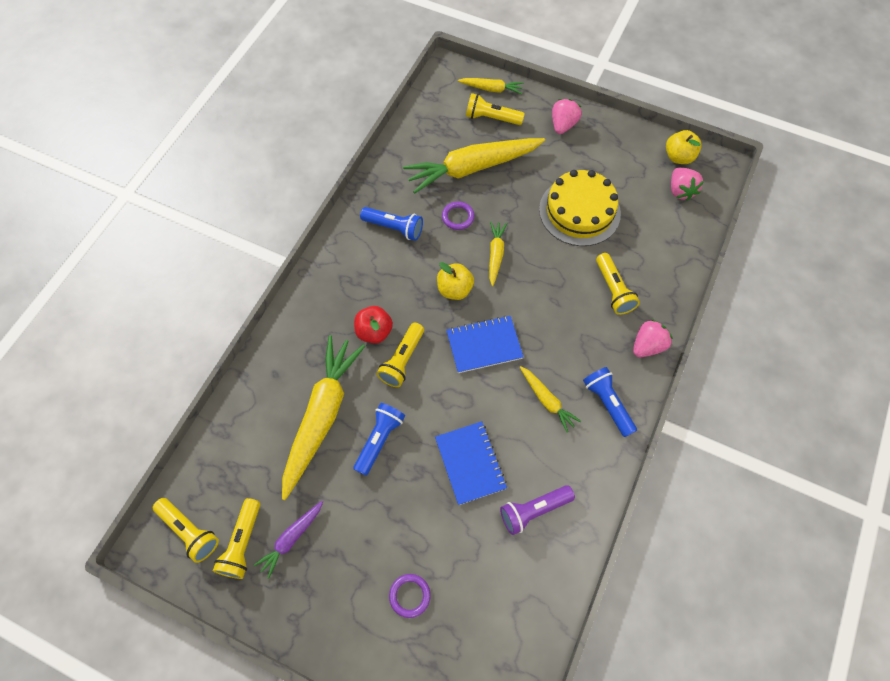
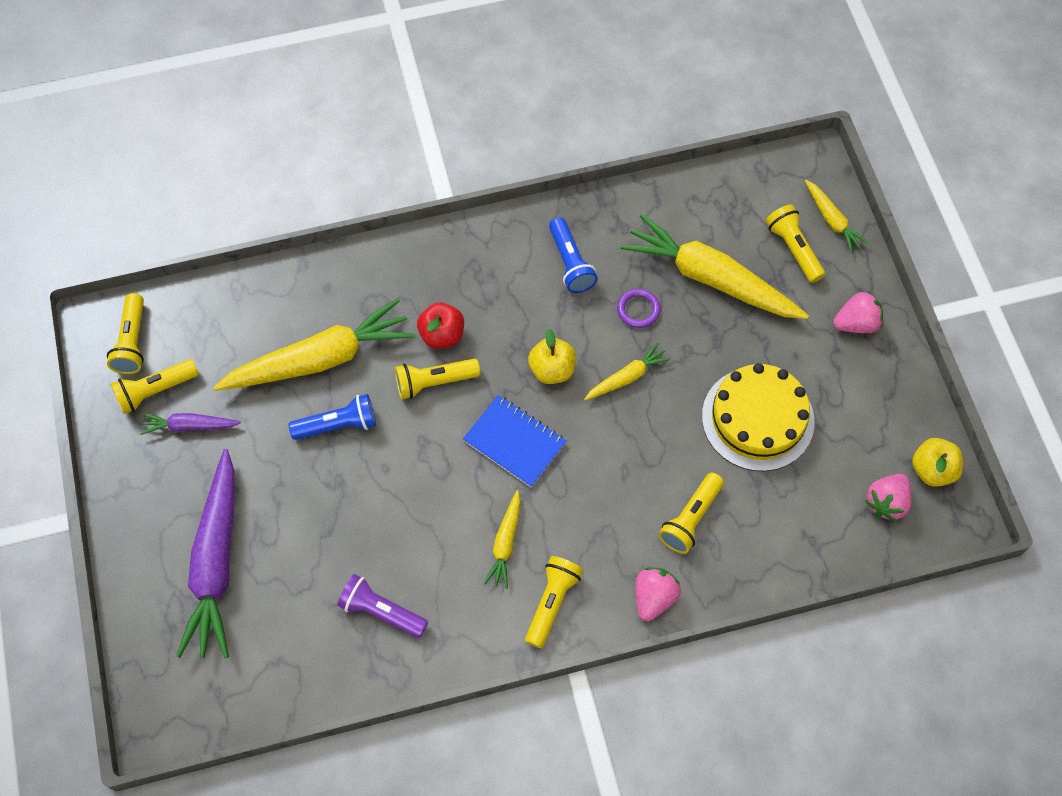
camera: 50 degrees right, 0 degrees up
(410, 595) = (216, 562): purple ring -> purple carrot
(470, 463) = (381, 520): blue notebook -> none
(607, 403) = (552, 602): blue flashlight -> yellow flashlight
(647, 345) = (654, 597): pink strawberry -> pink strawberry turned 75 degrees counterclockwise

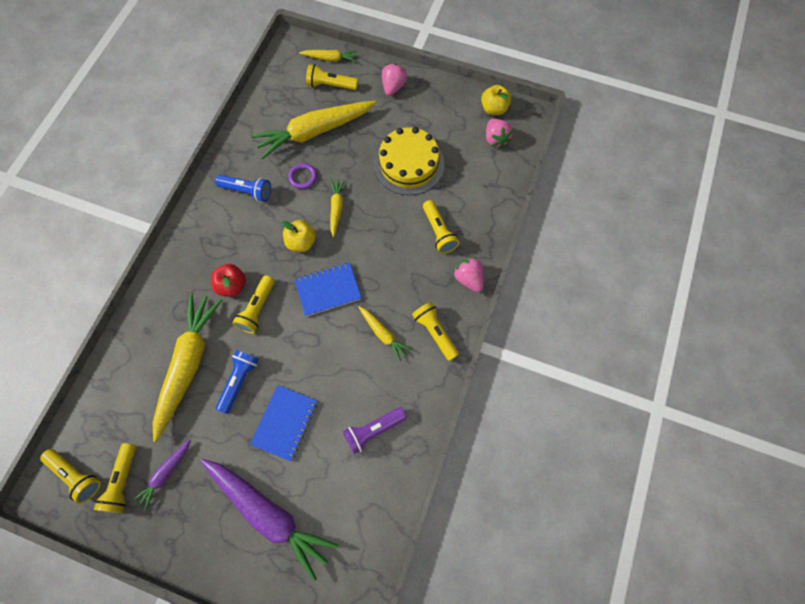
camera: 55 degrees left, 5 degrees up
(324, 507) = (285, 422): none -> blue notebook

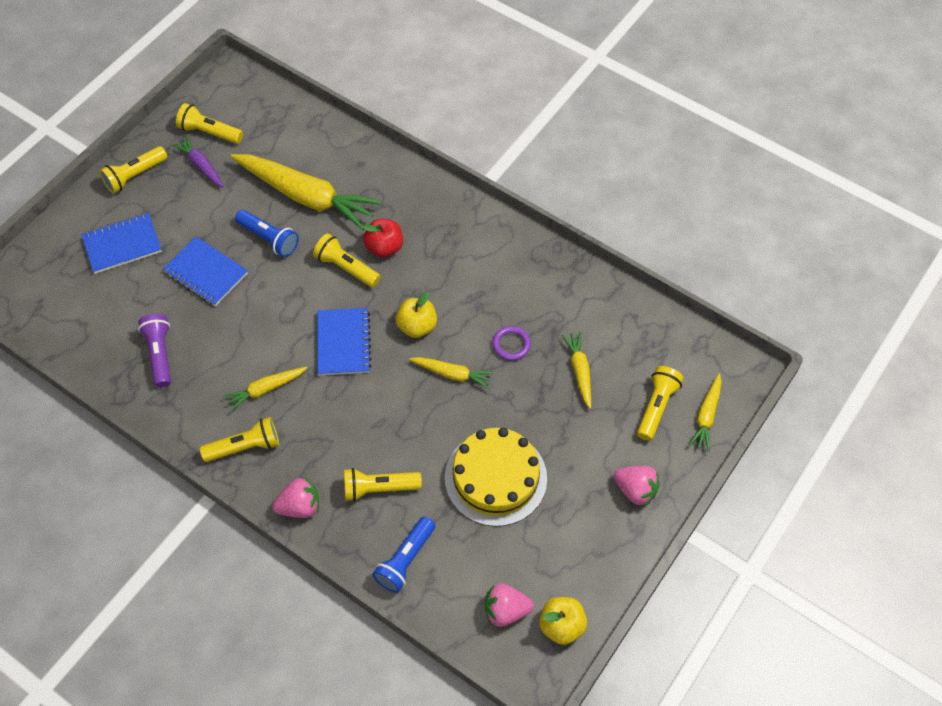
camera: 105 degrees right, 10 degrees down
(76, 475) = (232, 98): yellow flashlight -> yellow flashlight (135, 176)
(247, 191) = (508, 280): blue flashlight -> blue flashlight (405, 560)
(269, 513) = (122, 245): purple carrot -> blue notebook
(314, 132) = (579, 371): yellow carrot -> yellow carrot, size x0.48

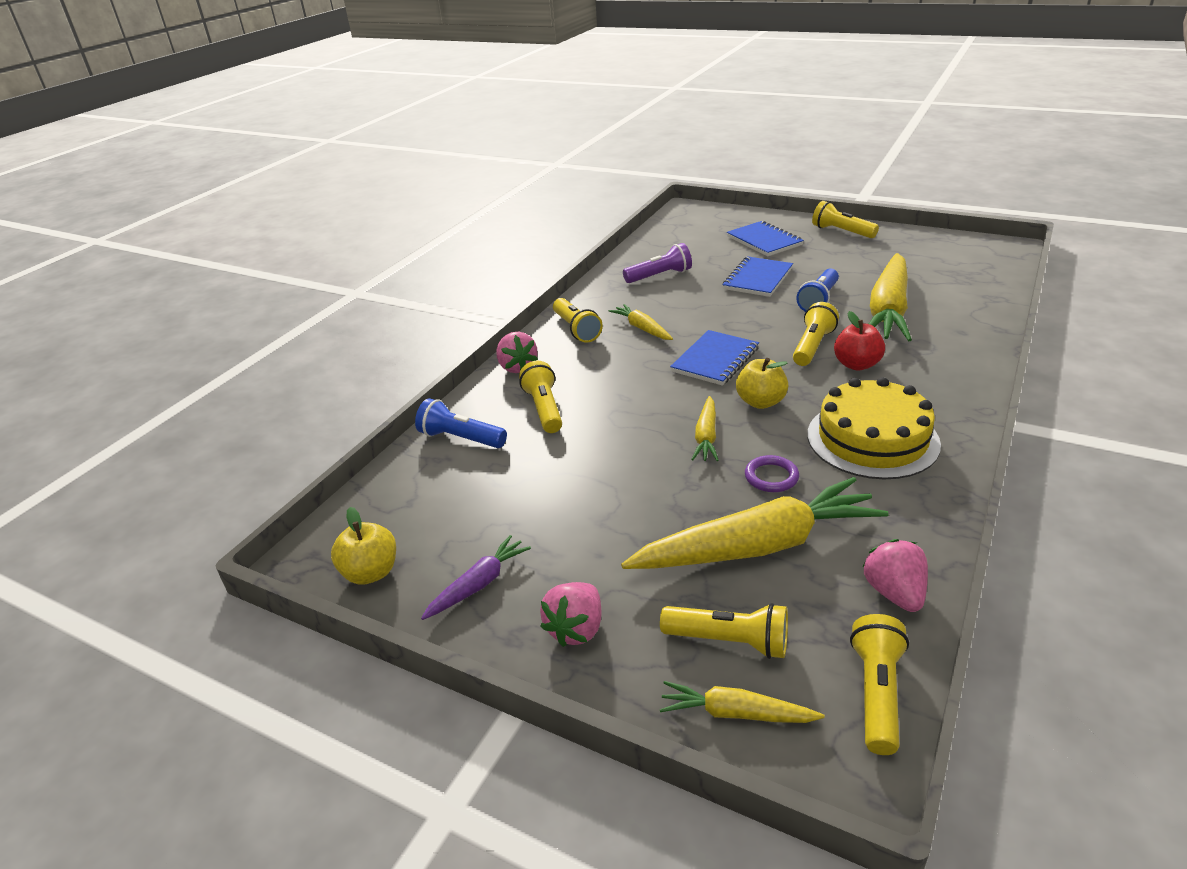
camera: 85 degrees right, 25 degrees down
(201, 166) = (879, 255): purple carrot -> purple carrot (478, 584)
(209, 132) = (922, 251): yellow flashlight -> yellow flashlight (876, 693)
(343, 343) = (715, 360): blue notebook -> blue notebook turned 45 degrees counterclockwise
(495, 478) = (572, 489): yellow cake -> yellow cake (872, 439)
(505, 610) = (395, 521): pink strawberry -> pink strawberry (894, 593)
(579, 371) = (758, 546): yellow carrot -> yellow carrot, size x2.08

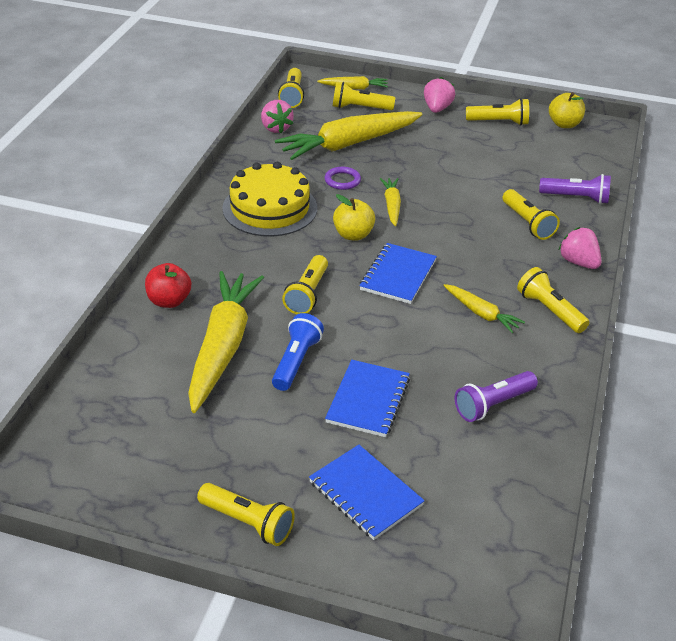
camera: 165 degrees right, 5 degrees up
(460, 438) = (576, 198): blue flashlight -> purple flashlight
(478, 584) = (499, 122): purple carrot -> yellow flashlight
(856, 364) = (269, 274): red apple -> red apple (169, 301)

